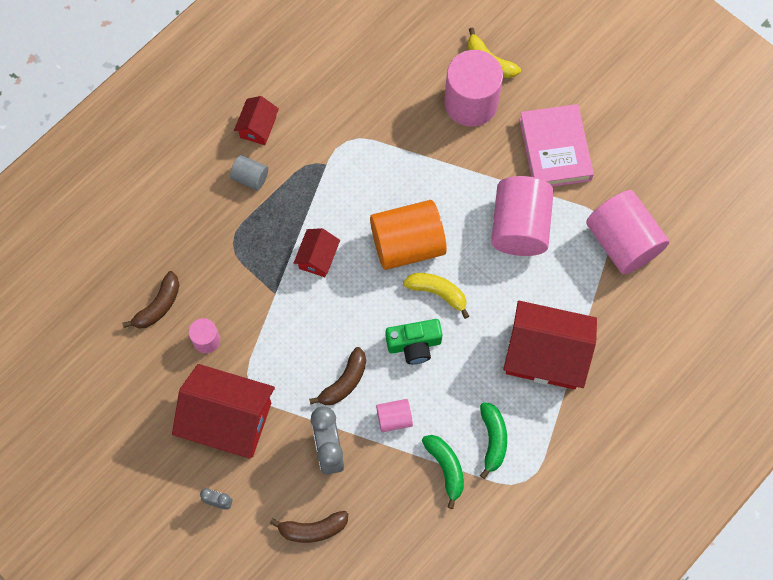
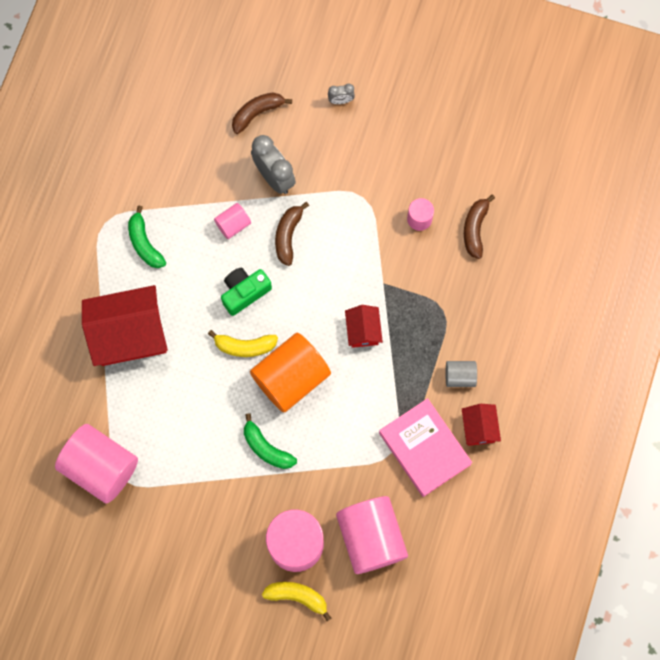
camera: 155 degrees right, 5 degrees up
(228, 419) = (367, 164): red house -> none
(446, 468) = (173, 204): green banana -> green banana (266, 448)
(519, 226) = (199, 440): pink cylinder -> pink cylinder (371, 537)
(554, 149) = (197, 531): pink book -> pink book (424, 448)

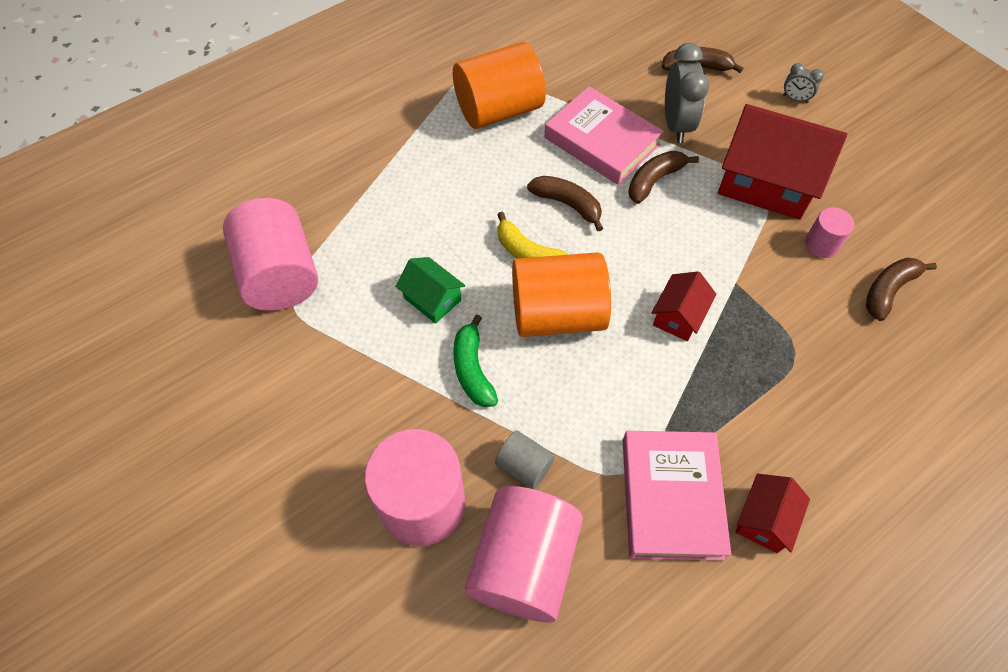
camera: 35 degrees right, 15 degrees down
(129, 334) = (418, 174): red house -> red house (766, 182)
(144, 243) = (498, 110): green banana -> orange cylinder
(208, 418) = (432, 299): none -> green house
(233, 224) = (602, 141): pink cylinder -> pink book
(244, 292) = (568, 204): green camera -> brown banana
(297, 597) = (373, 573): yellow banana -> none
(460, 376) = (773, 439): grey cylinder -> grey cylinder (524, 466)

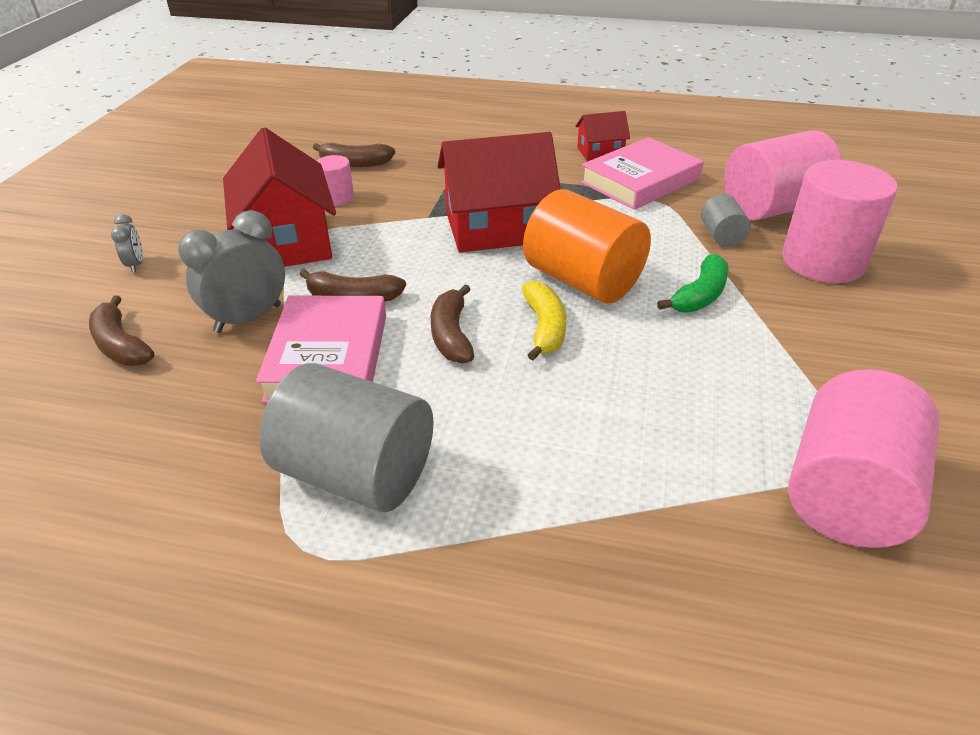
camera: 130 degrees left, 20 degrees down
(432, 299) = (681, 357): green house -> none
(498, 110) = (356, 473): orange cylinder -> grey cylinder
(678, 316) = (497, 228): red house -> red house, size x2.02

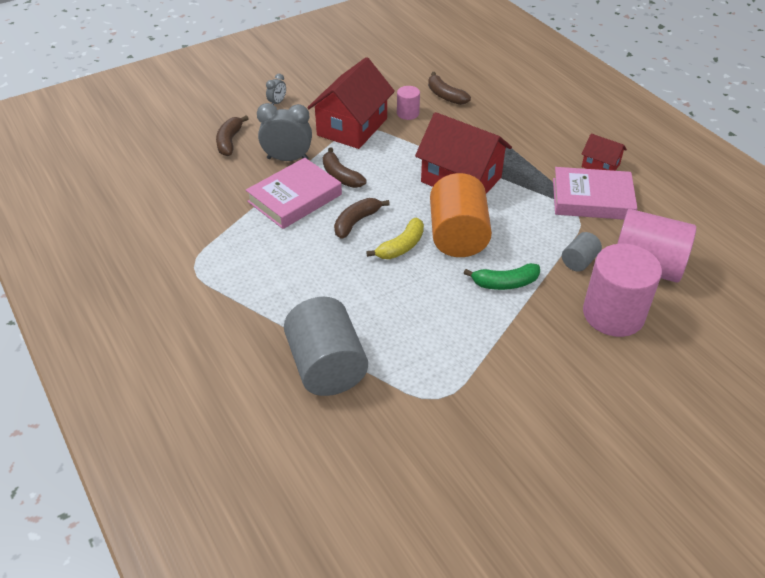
camera: 45 degrees right, 5 degrees up
(356, 473) = (243, 254): grey cylinder -> grey cylinder (326, 366)
(845, 494) = (410, 407): pink cylinder -> none

